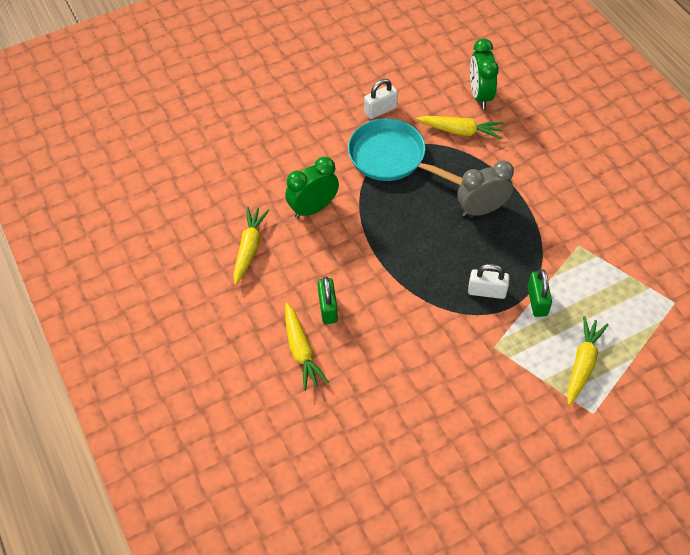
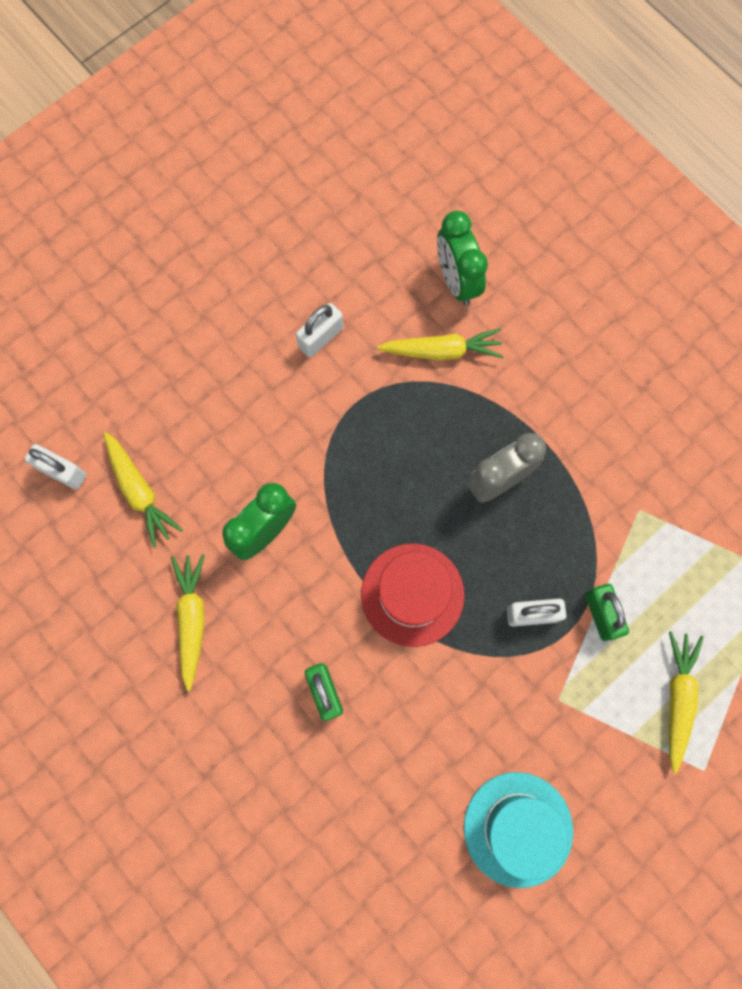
camera: 15 degrees left, 20 degrees up
(190, 151) = (62, 471): none -> white padlock
(301, 351) = (305, 769): yellow carrot -> yellow carrot (140, 492)
(391, 157) = (354, 418): turquoise pan -> none
(404, 263) = (412, 594): none -> red hat
(445, 420) = (518, 829): none -> turquoise hat

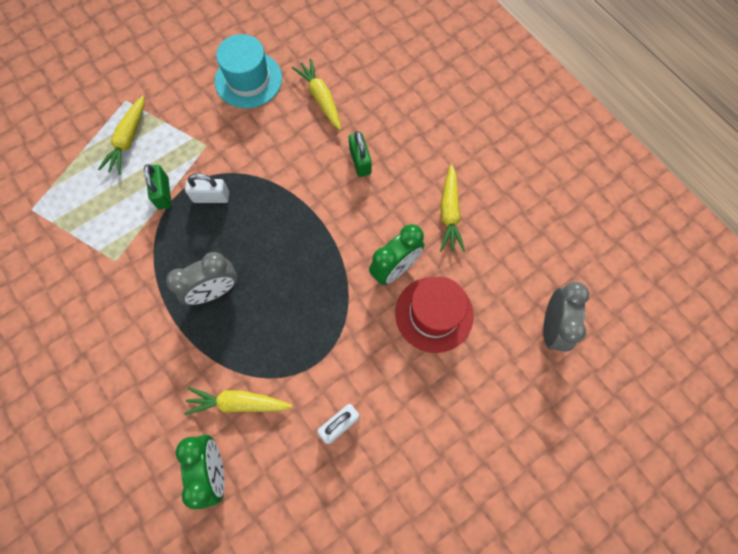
camera: 175 degrees left, 5 degrees down
(62, 471) = (552, 326): white padlock -> grey clock
(140, 492) = (490, 305): yellow carrot -> yellow carrot (320, 98)
(412, 594) = (292, 216): red hat -> red hat (434, 314)

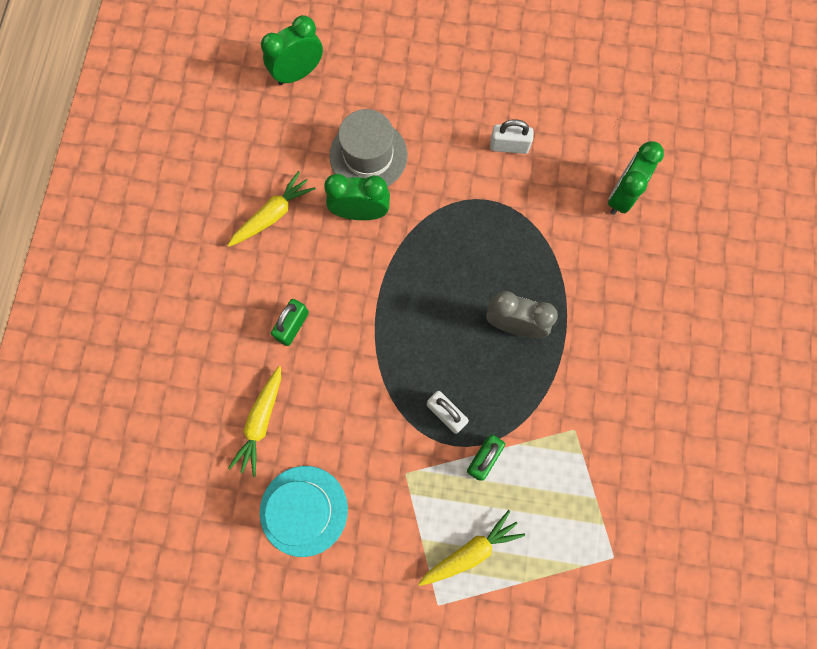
camera: 135 degrees left, 5 degrees up
(238, 403) = (567, 223): yellow carrot -> none
(434, 314) = (368, 155): red hat -> grey hat
(552, 326) = (298, 73): grey clock -> green clock

